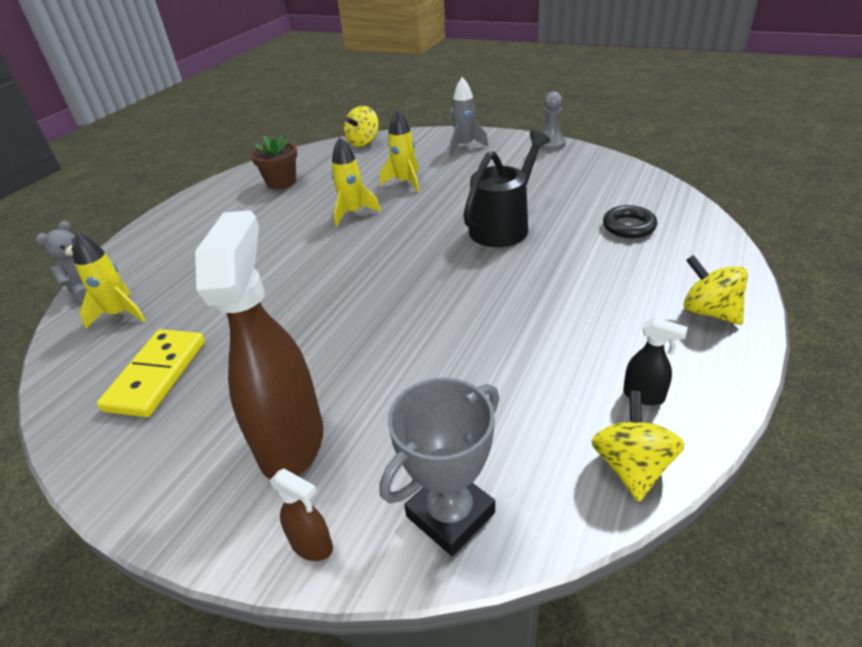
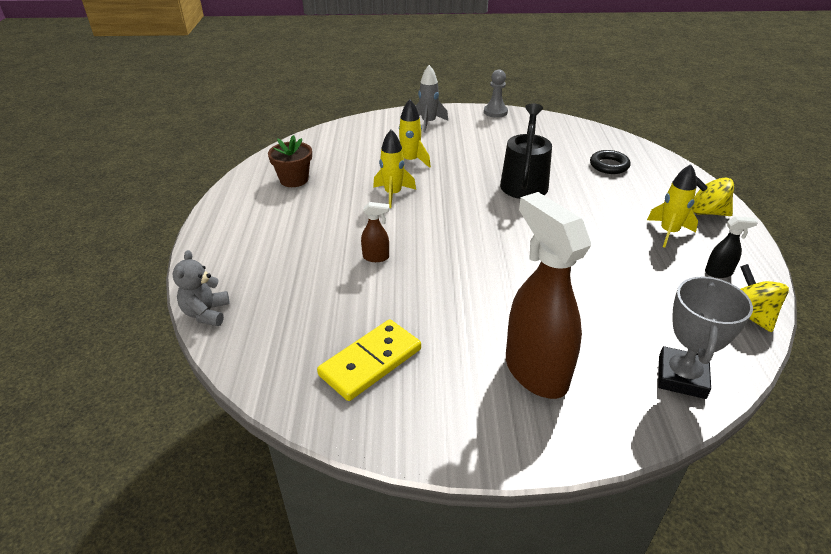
camera: 30 degrees left, 0 degrees up
(120, 314) = (271, 326): yellow rocket -> yellow rocket (668, 232)
(157, 375) = (370, 362): yellow domino -> yellow domino turned 60 degrees clockwise
(312, 546) = (620, 427): brown spray bottle -> brown spray bottle (376, 257)
(363, 142) = (333, 132): yellow spinning top -> none

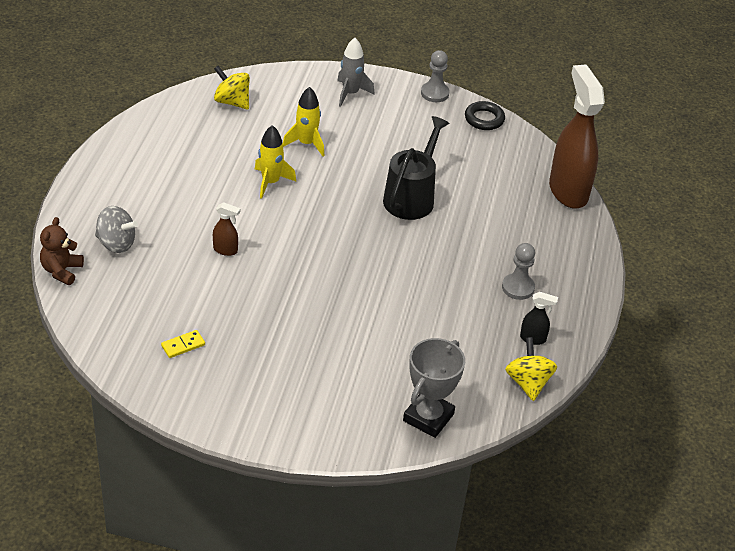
camera: 10 degrees right, 5 degrees up
(206, 313) = (61, 271): grey teddy bear -> brown teddy bear
(260, 274) = (116, 243): none -> grey spinning top
(294, 180) = (178, 142): brown flower pot -> none
(370, 362) = (183, 345): yellow domino -> yellow domino, size x0.48
(535, 371) = (312, 384): brown spray bottle -> brown spray bottle (568, 191)
(609, 165) = (514, 196): black ring -> black ring (484, 119)
(668, 232) = (518, 288): yellow rocket -> grey pawn
(707, 212) = (574, 274): yellow spinning top -> yellow spinning top (232, 102)

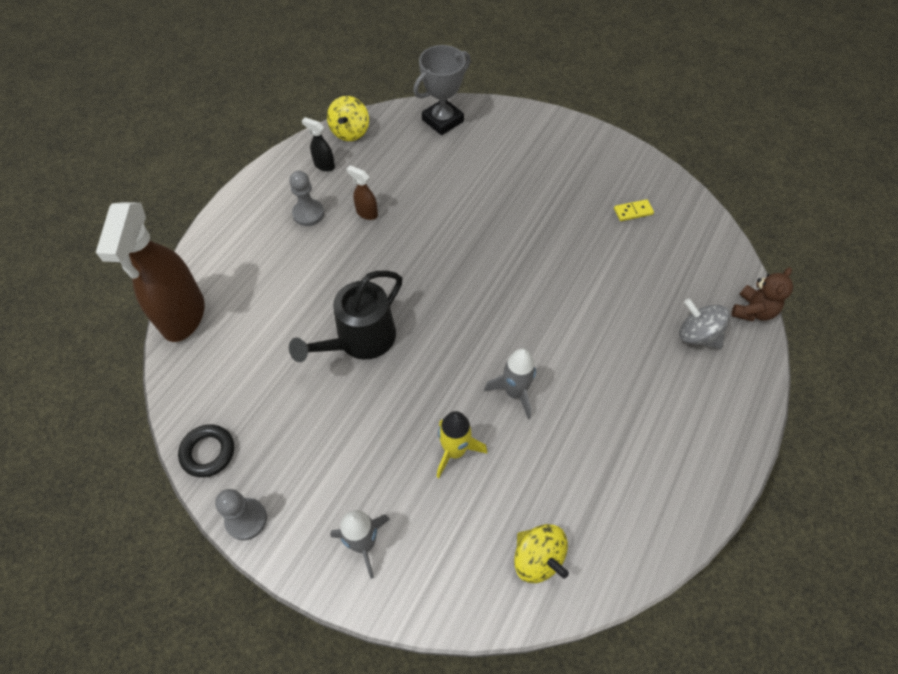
camera: 160 degrees left, 15 degrees up
(225, 250) = (581, 306): brown spray bottle -> brown spray bottle (366, 213)
(270, 182) = (514, 392): yellow rocket -> grey rocket

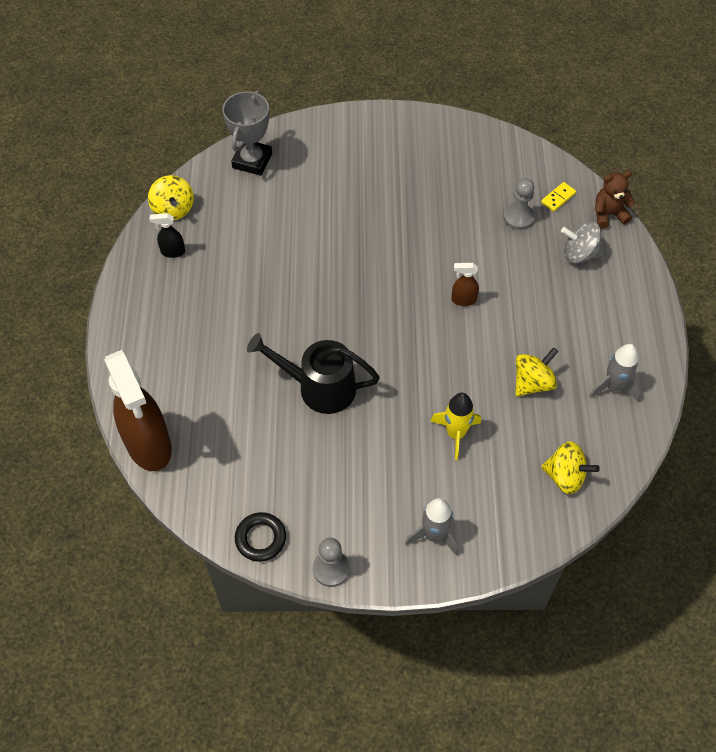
camera: 30 degrees left, 0 degrees up
(308, 214) = (192, 303): grey pawn -> grey pawn (518, 217)
(360, 339) = (319, 387): black watering can -> black watering can turned 90 degrees clockwise
(366, 213) = (245, 278): brown spray bottle -> brown spray bottle (463, 300)
(514, 392) = (471, 367): grey rocket -> grey rocket (614, 387)
(566, 440) = (533, 383): none -> yellow spinning top
(633, 211) = (470, 173): yellow domino -> yellow domino (558, 198)
(752, 311) = (608, 214): brown teddy bear -> brown teddy bear turned 105 degrees counterclockwise

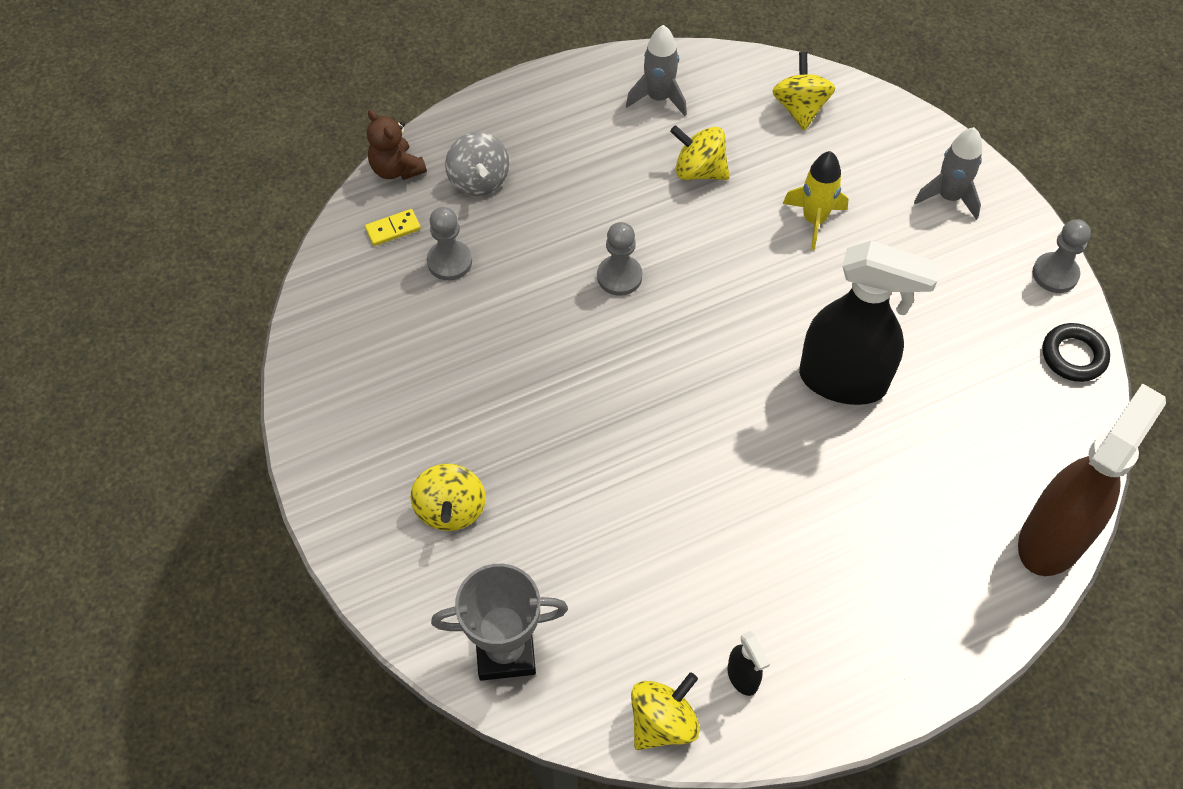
camera: 115 degrees left, 0 degrees up
(319, 387) = (844, 381): black watering can -> black spray bottle
(346, 164) = (450, 509): none -> yellow spinning top
(463, 300) = (619, 276): brown spray bottle -> grey pawn
(558, 198) = (393, 229): yellow domino -> yellow domino turned 45 degrees counterclockwise

